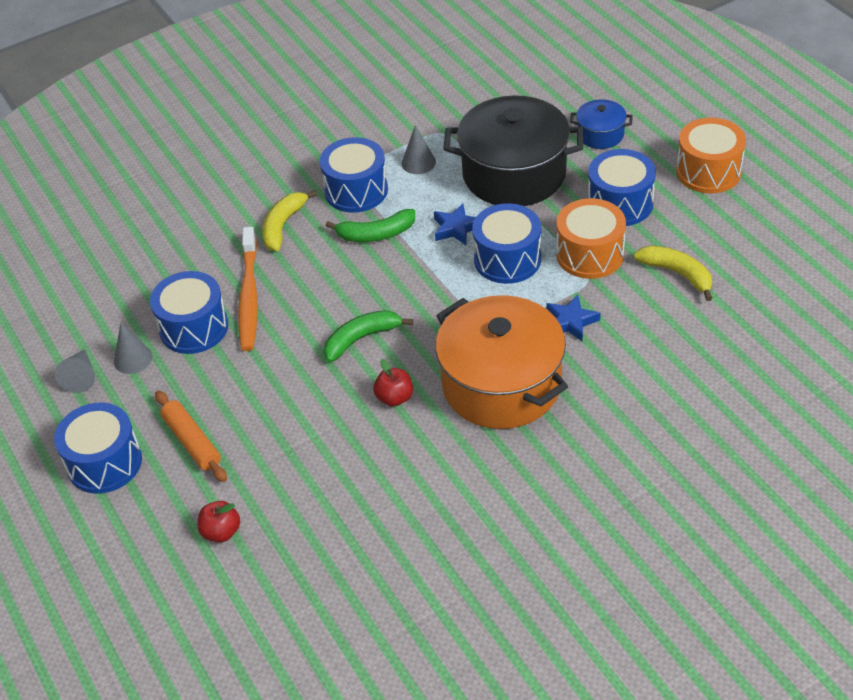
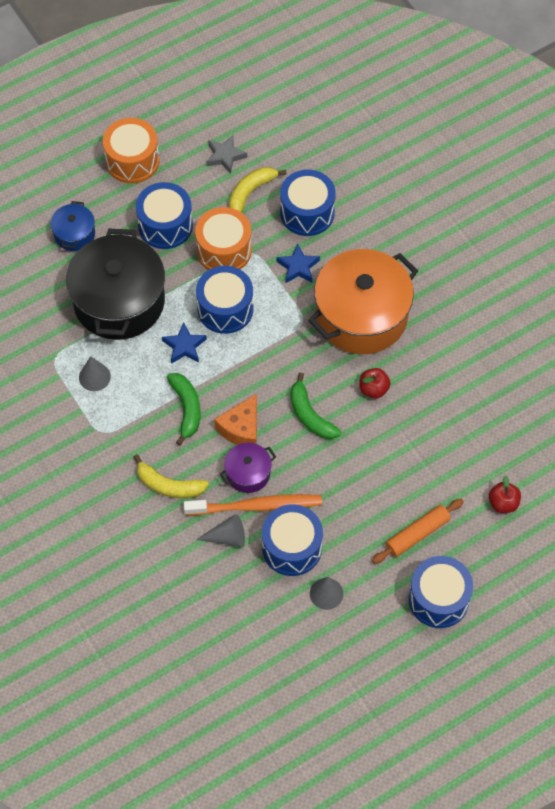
camera: 95 degrees left, 15 degrees up
(81, 377) = (346, 634): grey cone -> grey cone (227, 537)
(290, 288) = (248, 473): none -> purple pot
(348, 280) = (241, 428): none -> orange cheese
(356, 190) = (127, 427): blue drum -> blue drum (307, 212)
(729, 249) = (225, 156): none -> grey star

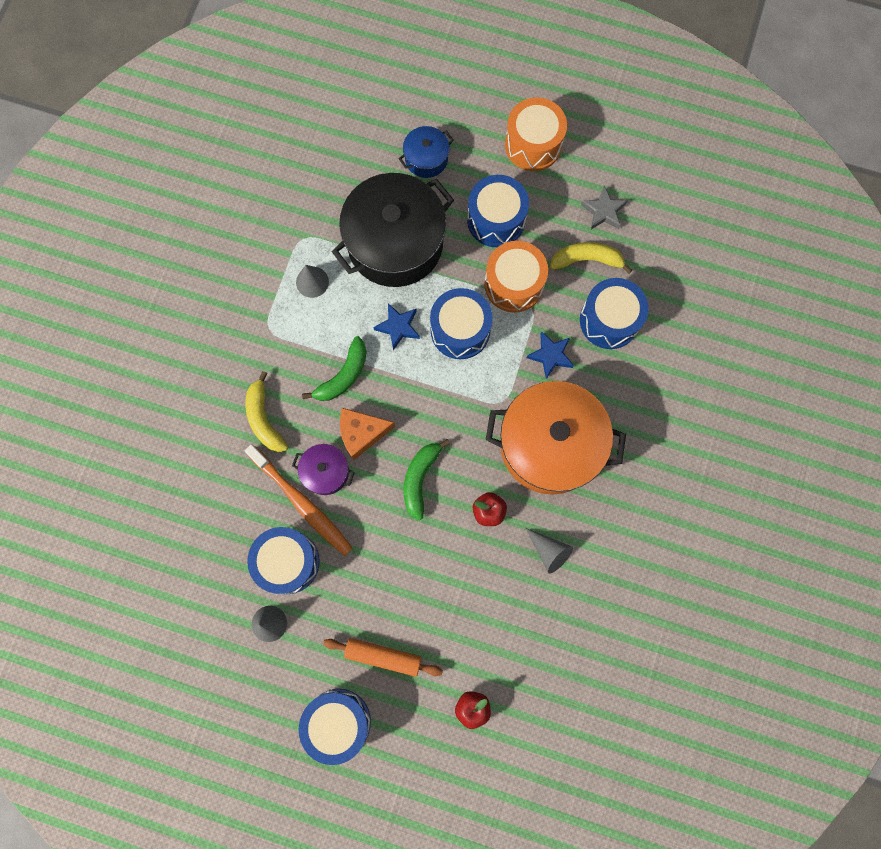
camera: 50 degrees right, 15 degrees up
(227, 537) = (256, 502): grey cone -> grey cone (549, 551)

